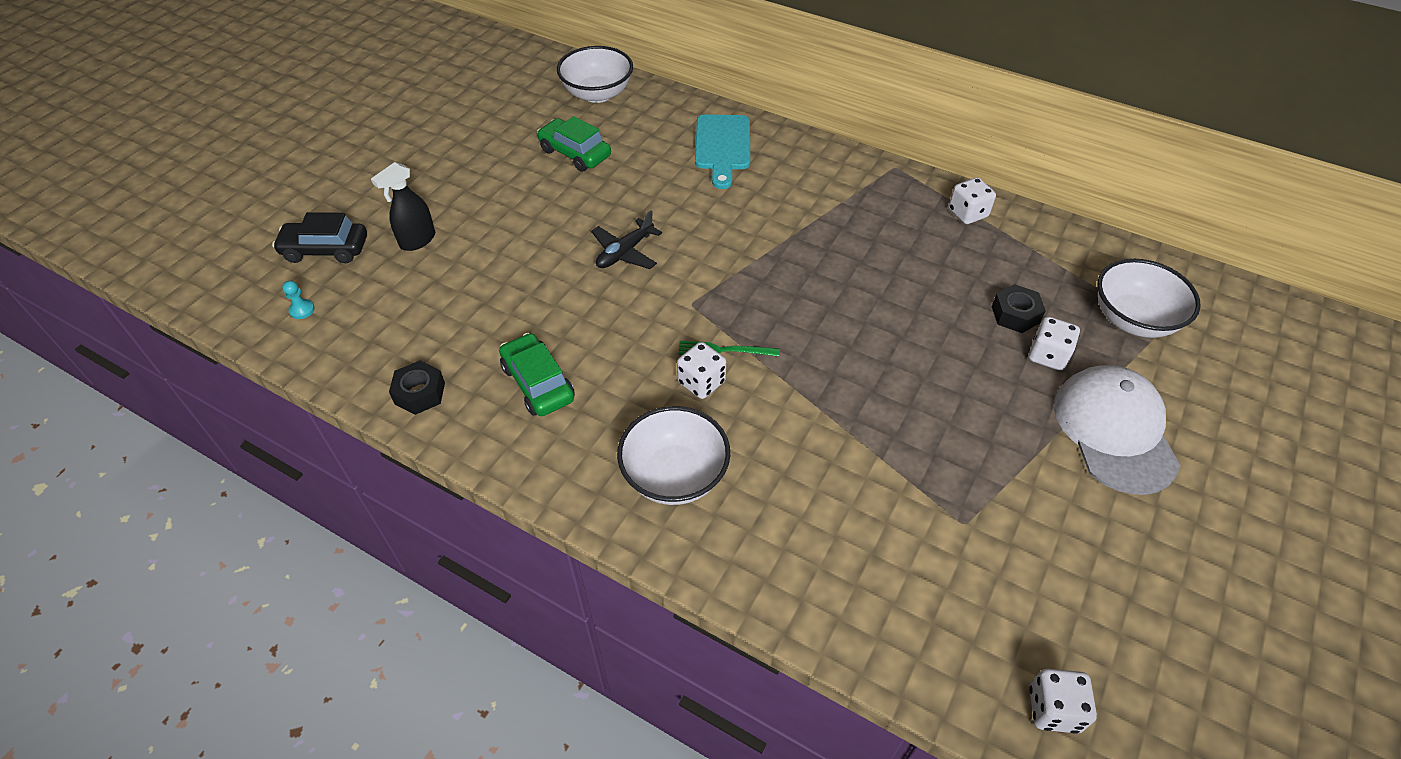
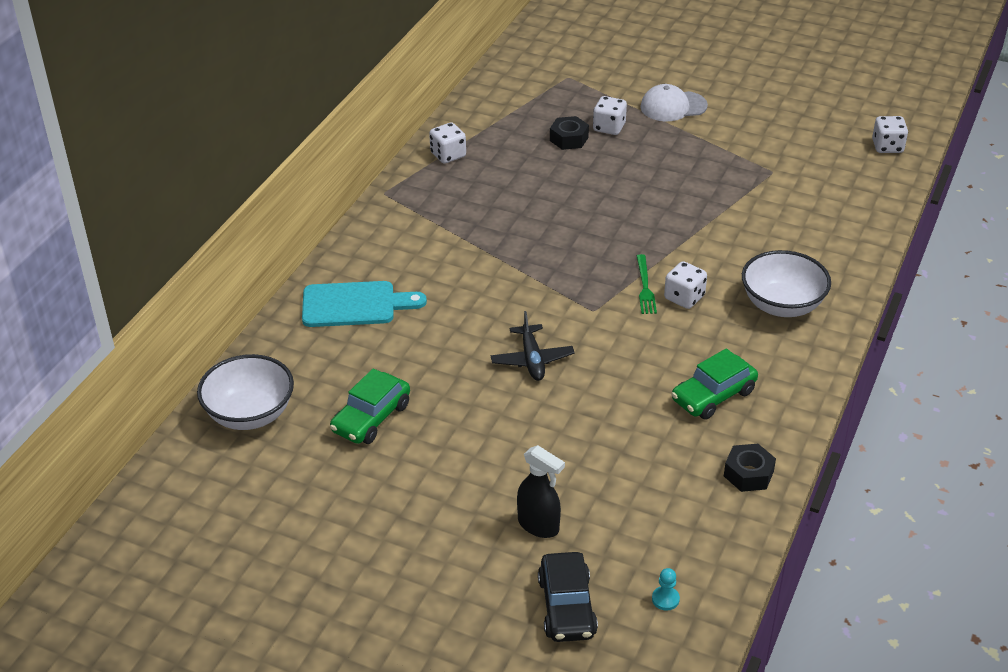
camera: 95 degrees left, 10 degrees down
(625, 252) = (532, 360): black plane -> black plane turned 45 degrees clockwise
(1114, 431) = (673, 106): white cap -> white cap, size x0.65
(1133, 319) = (562, 88): white bowl -> none

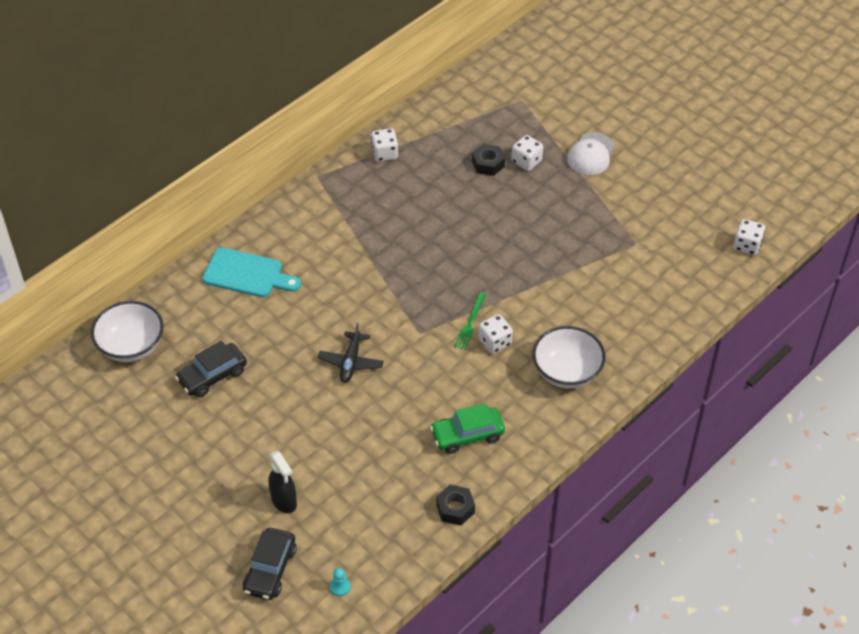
camera: 20 degrees right, 10 degrees up
(371, 418) = (212, 376): green car -> black car
(673, 106) = (591, 154): white cap -> white cap turned 75 degrees counterclockwise

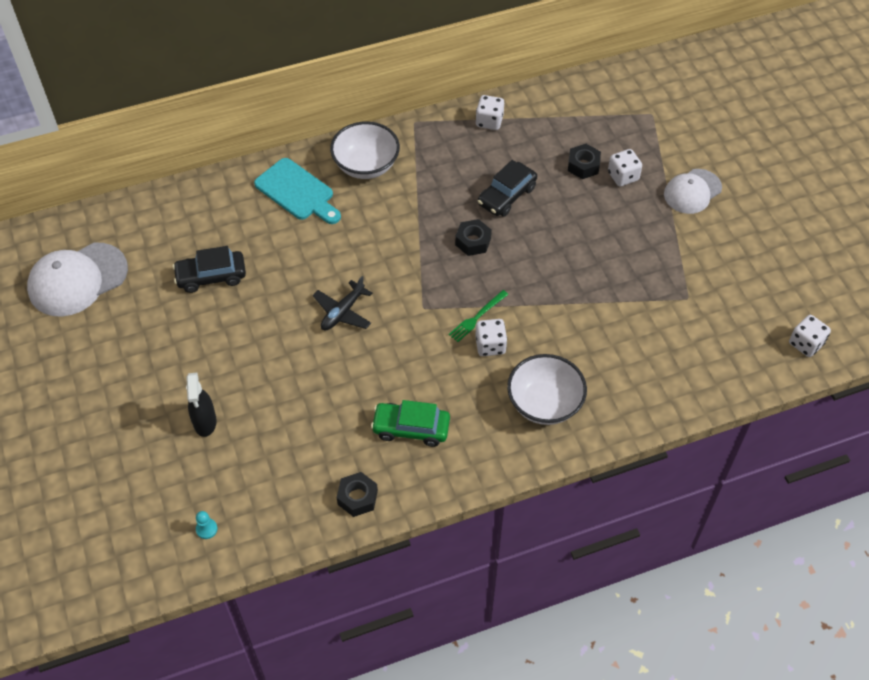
camera: 25 degrees right, 5 degrees up
(86, 425) = (77, 280): none -> white cap
(131, 346) = (158, 221): white bowl -> white bowl (366, 165)
(270, 569) = (154, 484): black car -> black car (506, 196)
(430, 261) = (473, 241): none -> black nut

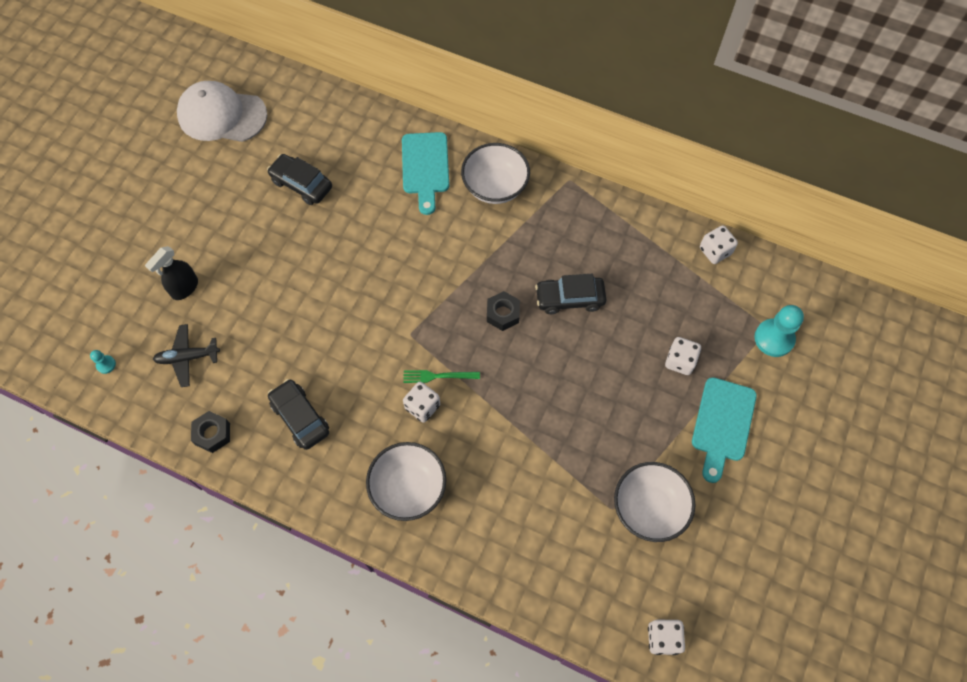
camera: 45 degrees right, 10 degrees up
(342, 312) = (354, 287): black plane -> black plane (188, 357)
(411, 428) = (300, 417): green car -> black car
(489, 121) = (626, 226): white dice -> white dice (715, 251)
(583, 165) = (658, 325): black nut -> none
(662, 117) = (774, 338): none -> turquoise pawn
(692, 191) = (722, 424): white cap -> turquoise cutting board
(708, 278) = (649, 508): none -> white bowl

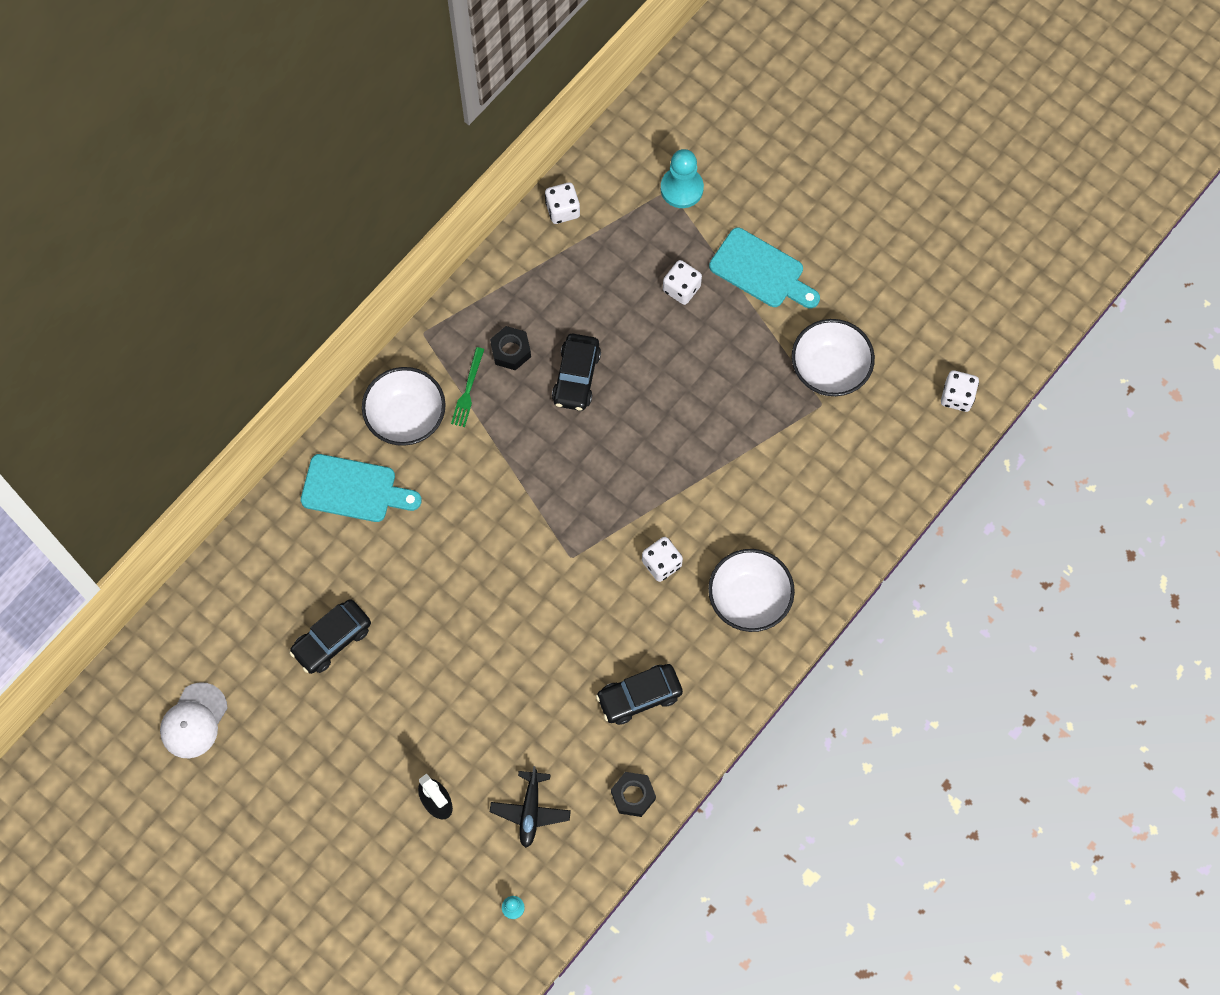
camera: 75 degrees left, 5 degrees up
(222, 115) = (194, 721): white cap -> white cap, size x0.65
(438, 376) = (630, 539): green fork -> green fork (468, 390)
(503, 314) = (574, 452): black nut -> black nut (511, 351)

